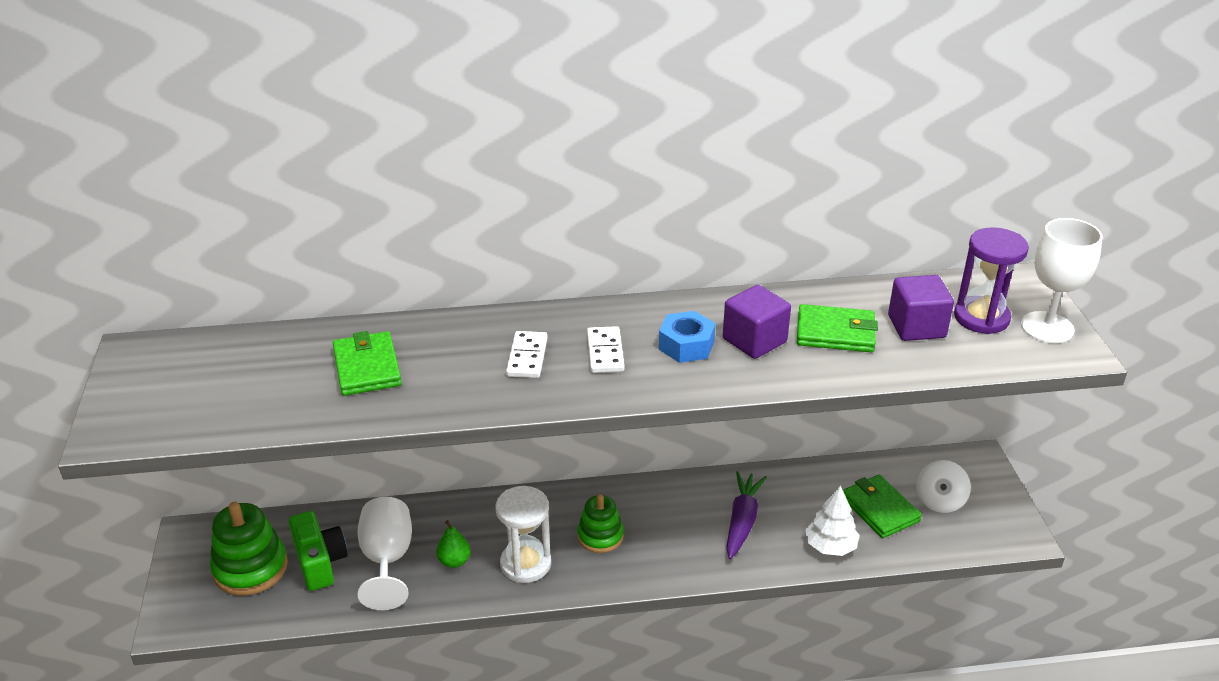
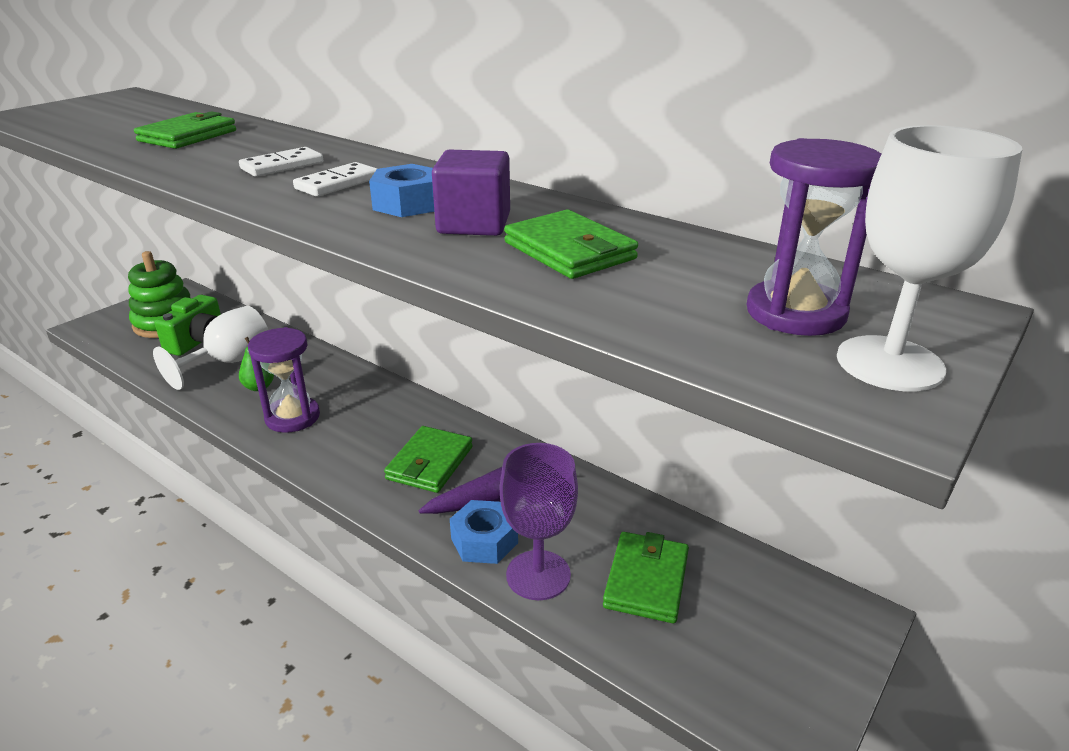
camera: 45 degrees right, 5 degrees down
(525, 564) = (292, 417): white hourglass -> purple hourglass
(600, 536) = (370, 433): green stacking toy -> none
(671, 528) = (430, 463): none -> green wallet
(777, 549) = (484, 541): none -> blue nut
(830, 546) = (538, 575): white tree -> purple goblet
(916, 327) = (680, 284): purple cube -> none
(939, 501) = (733, 622): white spinning top -> none

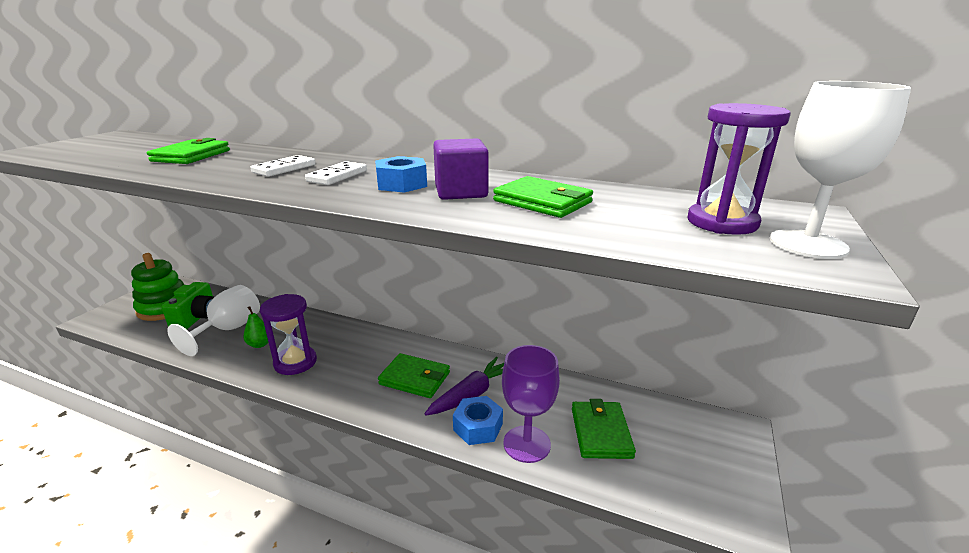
camera: 15 degrees left, 5 degrees down
(430, 463) = (414, 378): green wallet -> green wallet turned 75 degrees counterclockwise

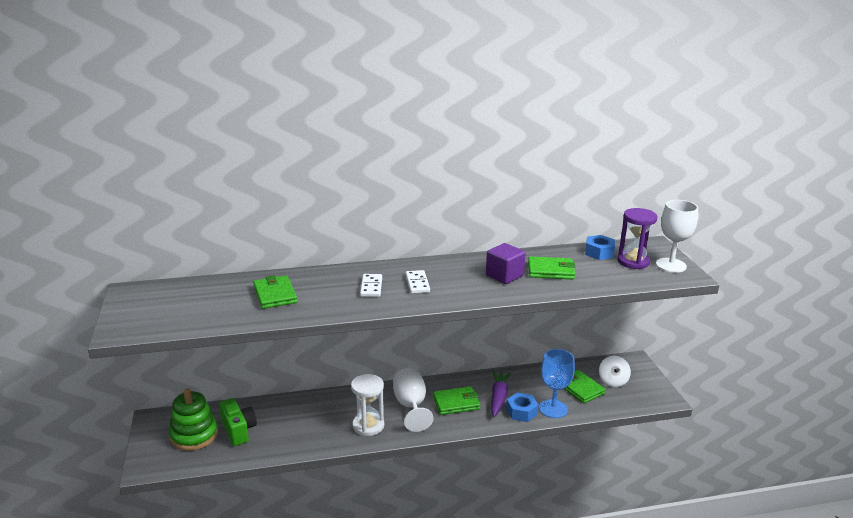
camera: 35 degrees left, 0 degrees up
(229, 329) = (281, 427): white goblet -> white goblet (411, 406)
(260, 344) = (323, 426): green pear -> none
(295, 362) = (368, 426): purple hourglass -> white hourglass
(402, 184) = (465, 279): blue nut -> blue nut (599, 252)
(527, 444) = (553, 409): purple goblet -> blue goblet
(668, 445) = (613, 381): none -> white spinning top

